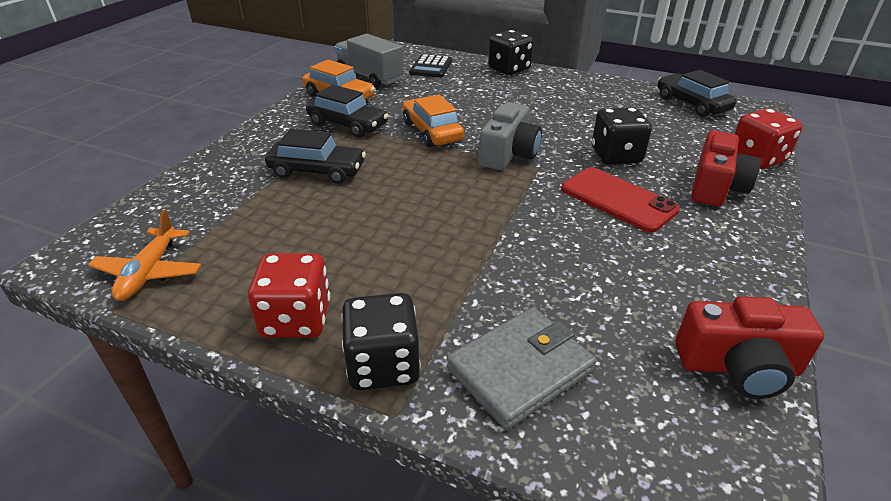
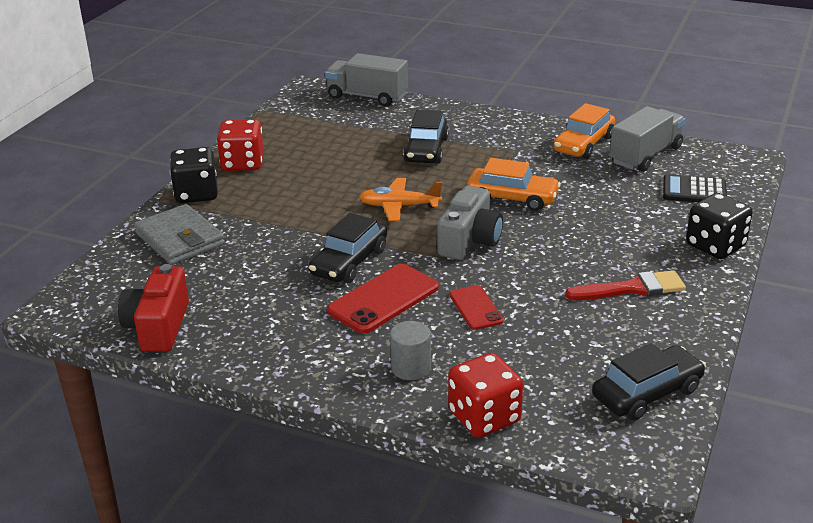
camera: 90 degrees right, 5 degrees down
(141, 209) = (367, 96): none -> grey truck
(149, 272) = (295, 113): orange plane -> orange plane (399, 206)
(347, 124) = (518, 154): black car -> black car (349, 262)
(432, 131) = (512, 198): orange car -> orange car turned 45 degrees clockwise
(508, 154) = (470, 241): grey camera -> grey camera turned 90 degrees counterclockwise
(570, 98) = (632, 288): none -> red brush
(616, 156) = (475, 308): black dice -> red phone
(716, 187) = (411, 368): red camera -> grey cylinder

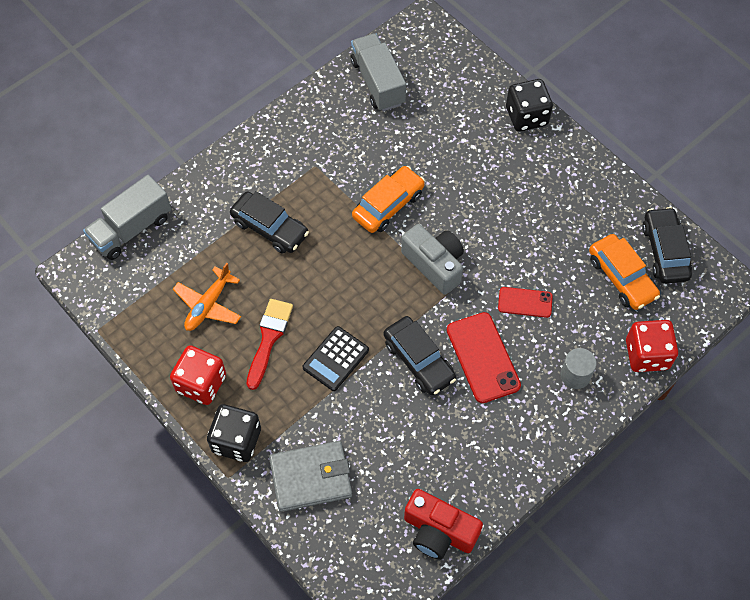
camera: 65 degrees left, 30 degrees up
(399, 206) = (354, 290): orange plane -> orange plane (208, 305)
(583, 144) = (333, 112): orange car -> orange car (621, 277)
(632, 288) = (551, 195): red brush -> red brush (269, 338)
(694, 191) = (448, 84): black calculator -> black calculator (336, 359)

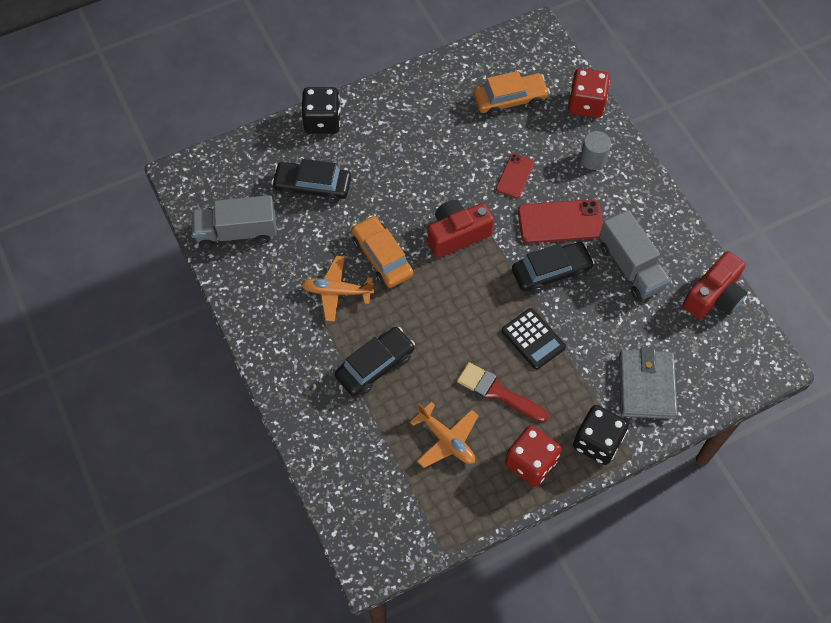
camera: 75 degrees left, 0 degrees up
(131, 229) = (335, 499): grey truck -> grey truck (631, 267)
(339, 177) = (337, 291): none -> orange plane
(435, 264) = (457, 235): grey camera -> red camera
(665, 251) = (493, 62): black car -> black car (312, 186)

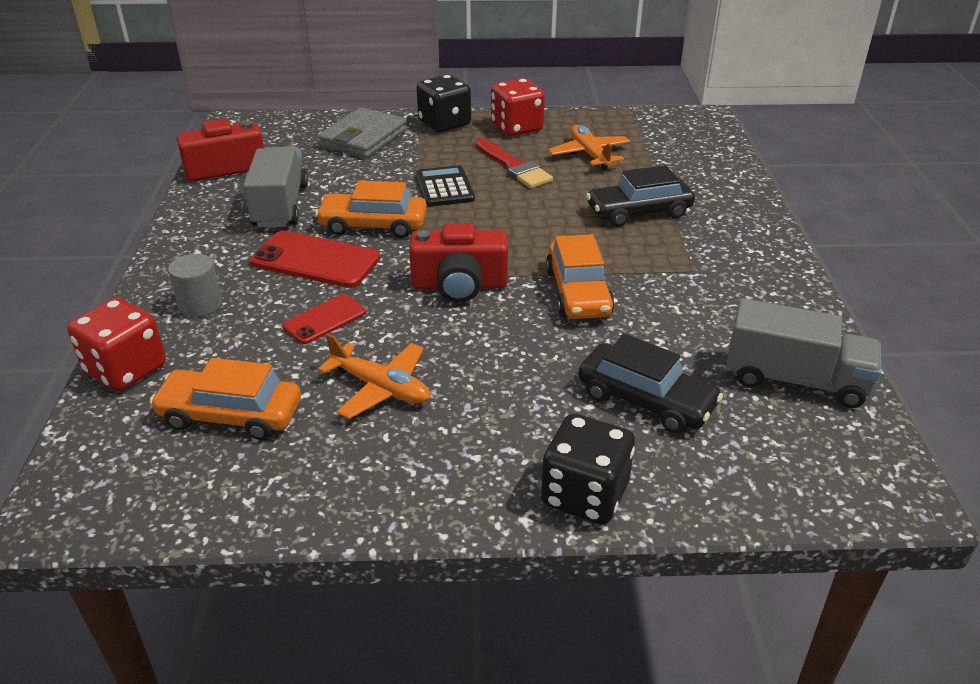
camera: 155 degrees left, 25 degrees down
(337, 291) = (658, 278): orange plane -> orange plane (380, 388)
(551, 272) = (373, 225): black car -> orange car

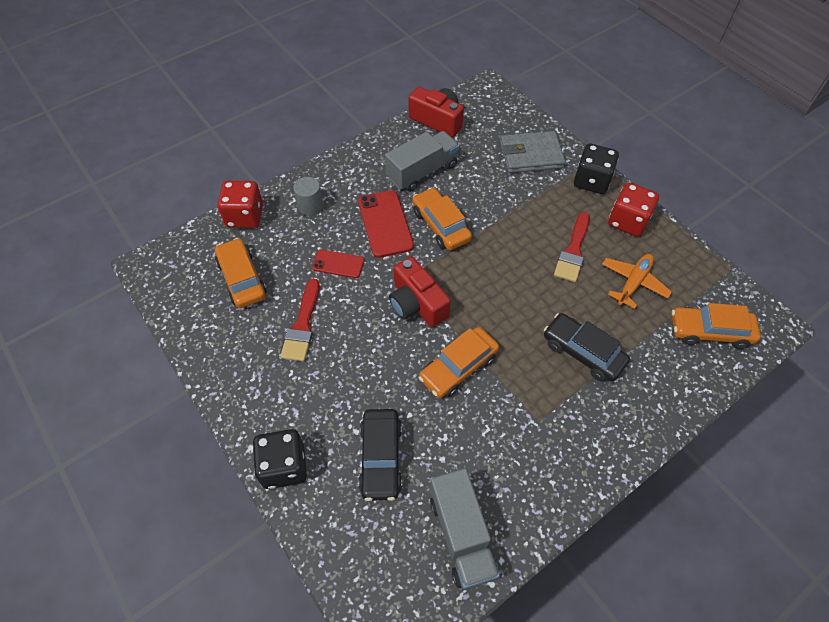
camera: 55 degrees right, 20 degrees up
(380, 388) = (302, 325): orange plane -> red brush
(444, 187) = (513, 231): black calculator -> none
(683, 144) = (709, 331): none -> orange car

